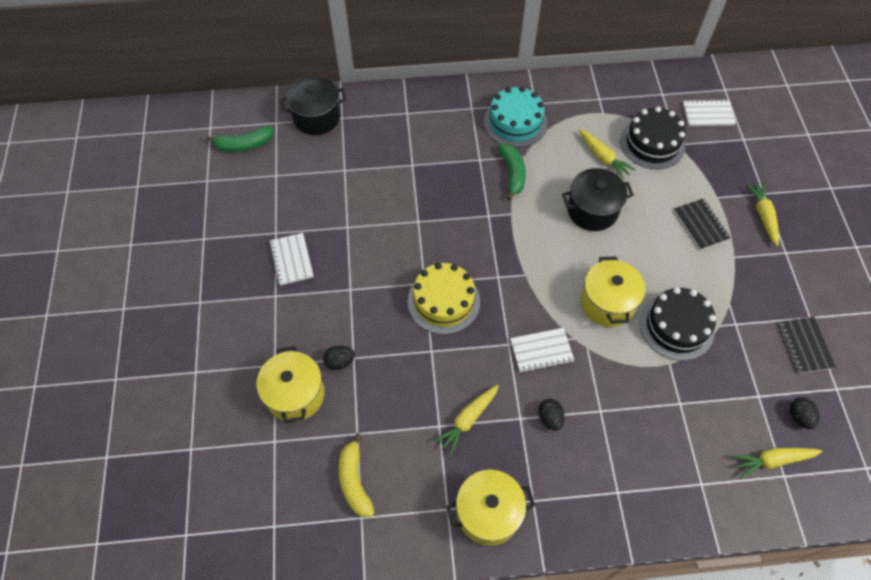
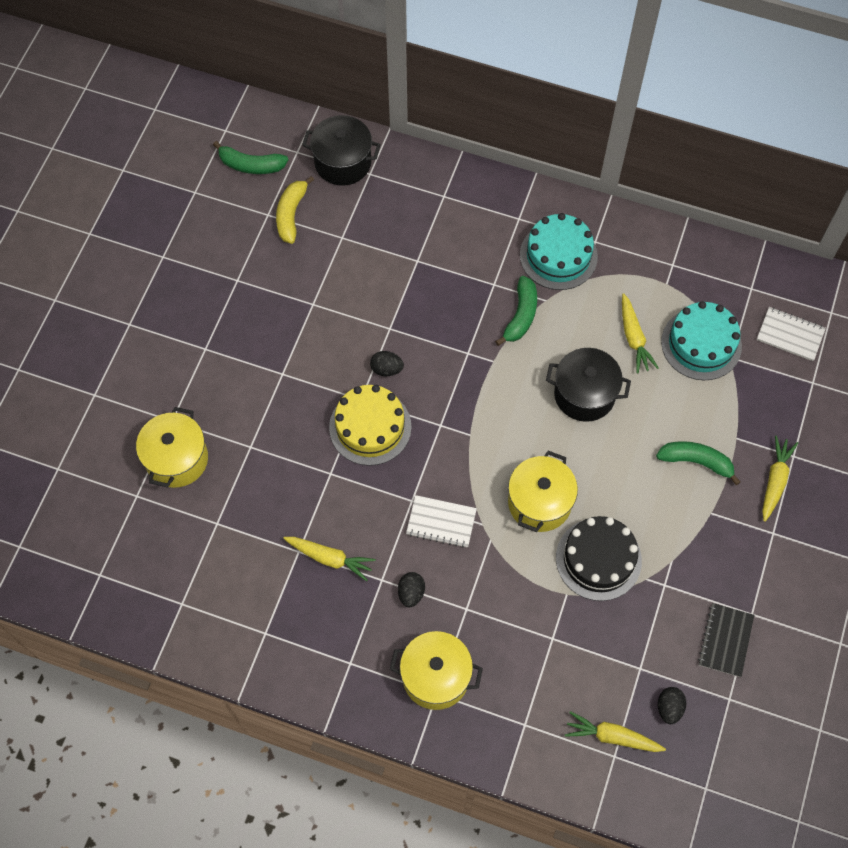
camera: 25 degrees right, 5 degrees up
(291, 260) = (239, 317): white notebook -> none
(340, 362) = (235, 445): black egg -> black egg (386, 369)
(354, 481) = (192, 567): yellow banana -> yellow banana (291, 214)
(468, 420) = (329, 558): yellow carrot -> yellow carrot turned 135 degrees counterclockwise
(488, 513) = (301, 655): yellow pot -> yellow pot (435, 677)
(652, 143) = (701, 344): black cake -> turquoise cake
(701, 225) = (696, 462): black notebook -> green banana

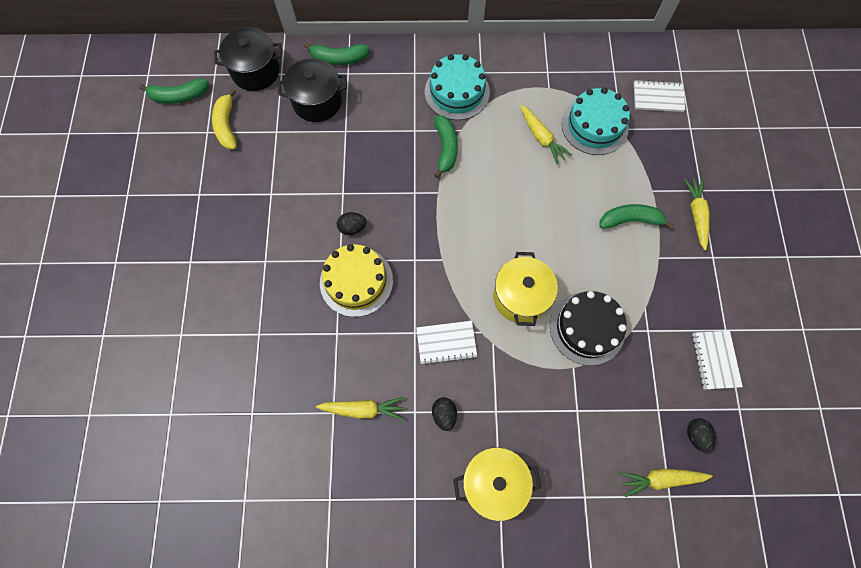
camera: 20 degrees left, 5 degrees up
(177, 459) = (196, 368): yellow pot -> none
(440, 176) = (339, 59): none -> green banana
(584, 394) = (521, 195): black pot -> black pot (317, 102)
(725, 640) = (715, 360): black notebook -> white notebook

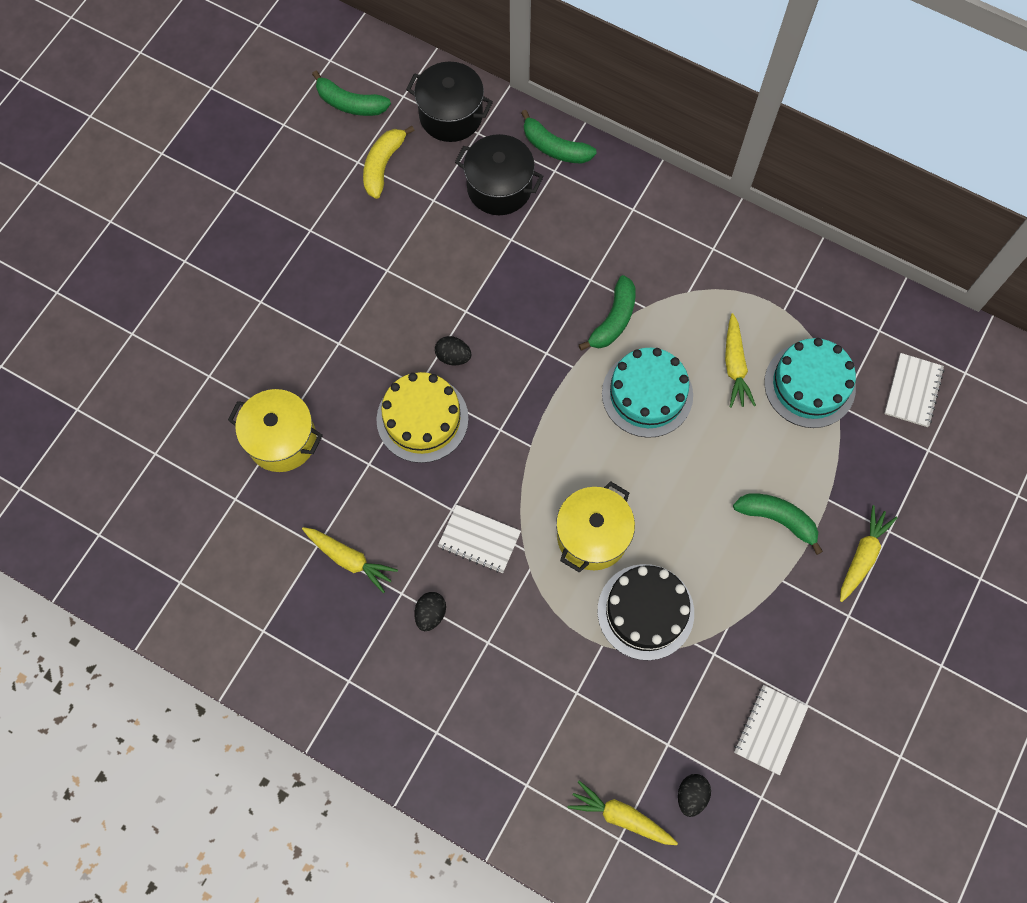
camera: 30 degrees right, 0 degrees up
(457, 92) = (669, 258): turquoise cake -> turquoise cake (647, 394)
(493, 483) = (439, 713): yellow pot -> yellow pot (282, 440)
(658, 97) = (913, 391): white notebook -> white notebook turned 75 degrees clockwise

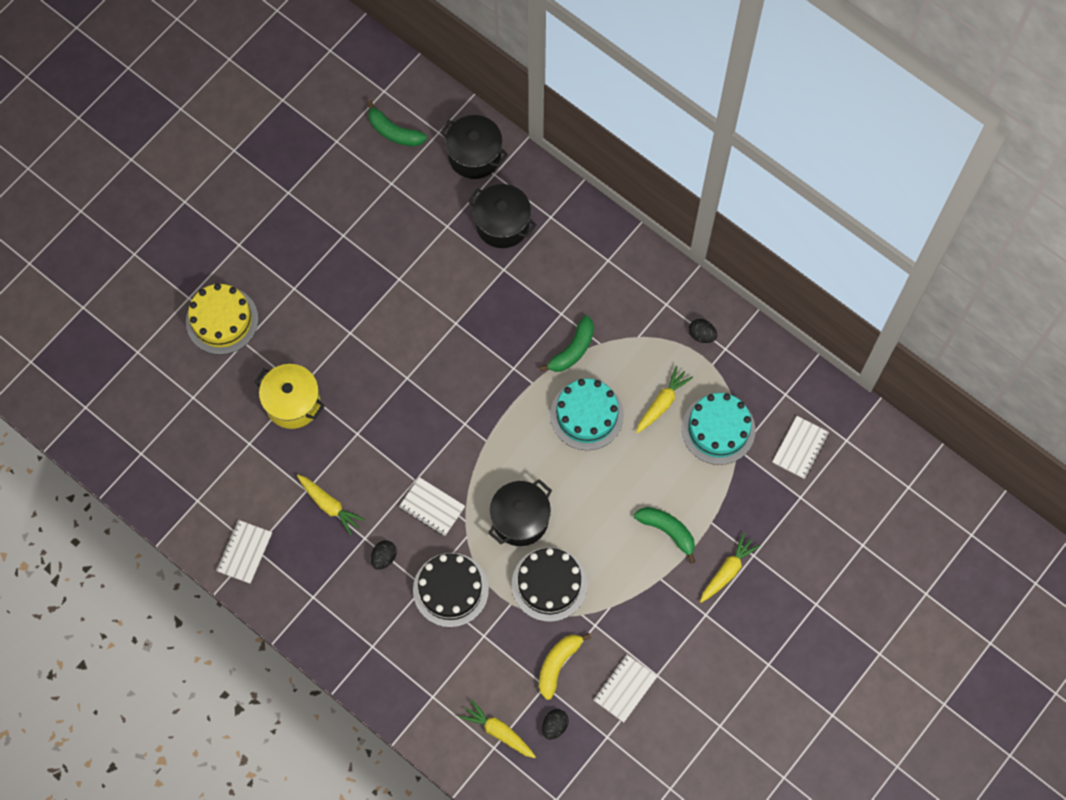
camera: 10 degrees right, 0 degrees up
(251, 638) = (244, 552): none -> white notebook
(383, 165) = (411, 190): yellow banana -> yellow banana (558, 664)
(422, 419) = (405, 405): yellow cake -> yellow cake (222, 320)
(453, 356) = (439, 359): black egg -> black egg (701, 335)
(523, 640) = (450, 590): none -> black cake
(554, 147) = (554, 197): green banana -> none
(592, 536) = (520, 519): yellow pot -> black pot
(734, 365) = (662, 403): yellow carrot -> yellow carrot turned 150 degrees counterclockwise

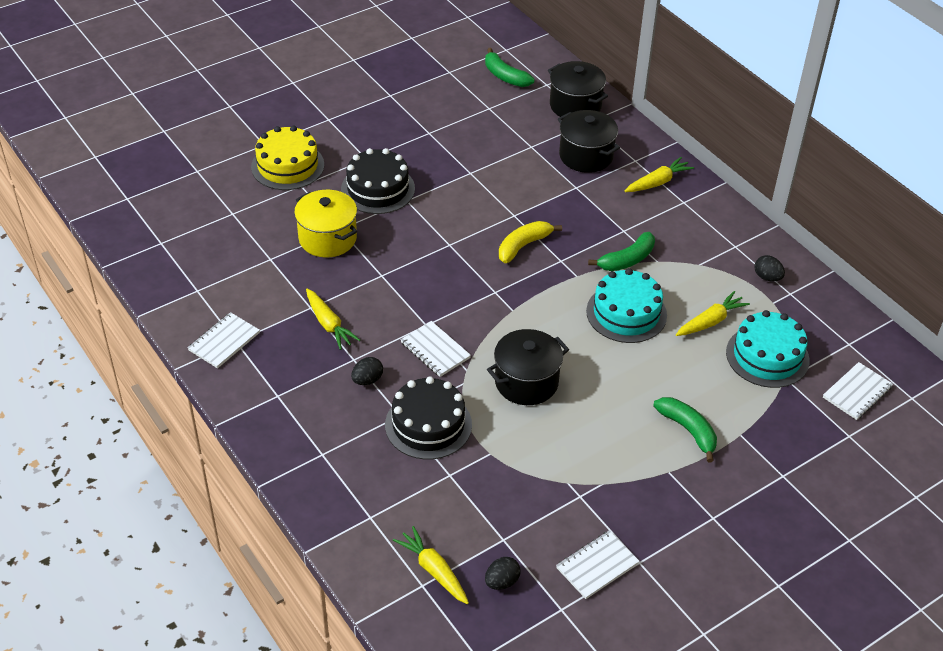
camera: 15 degrees right, 25 degrees down
(549, 584) = (539, 446): black cake -> black cake (378, 189)
(558, 664) = (525, 522): yellow banana -> yellow banana (523, 246)
(727, 571) = (748, 483): yellow carrot -> yellow carrot (657, 182)

